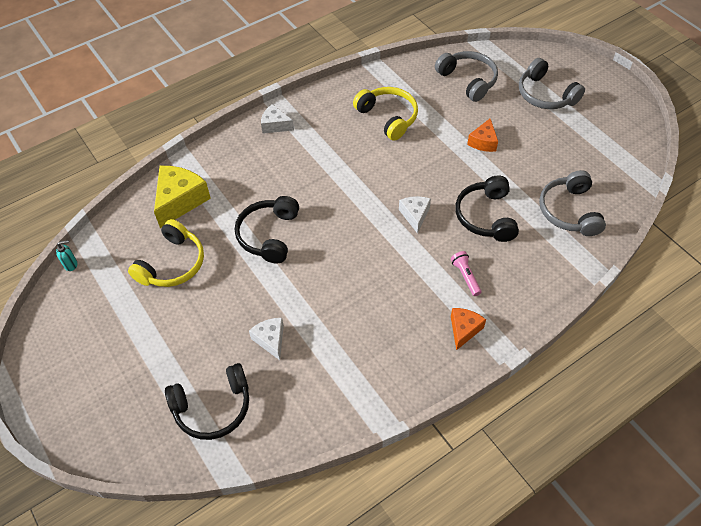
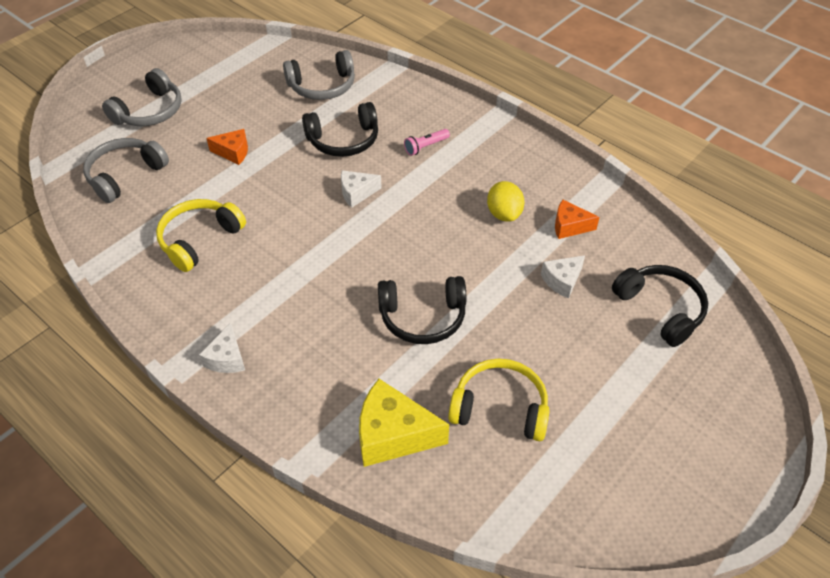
camera: 105 degrees left, 5 degrees down
(71, 264) = (546, 538): turquoise soap dispenser -> none
(361, 317) = (504, 214): none -> yellow lemon
(464, 330) = (487, 141): orange cheese -> orange cheese (569, 226)

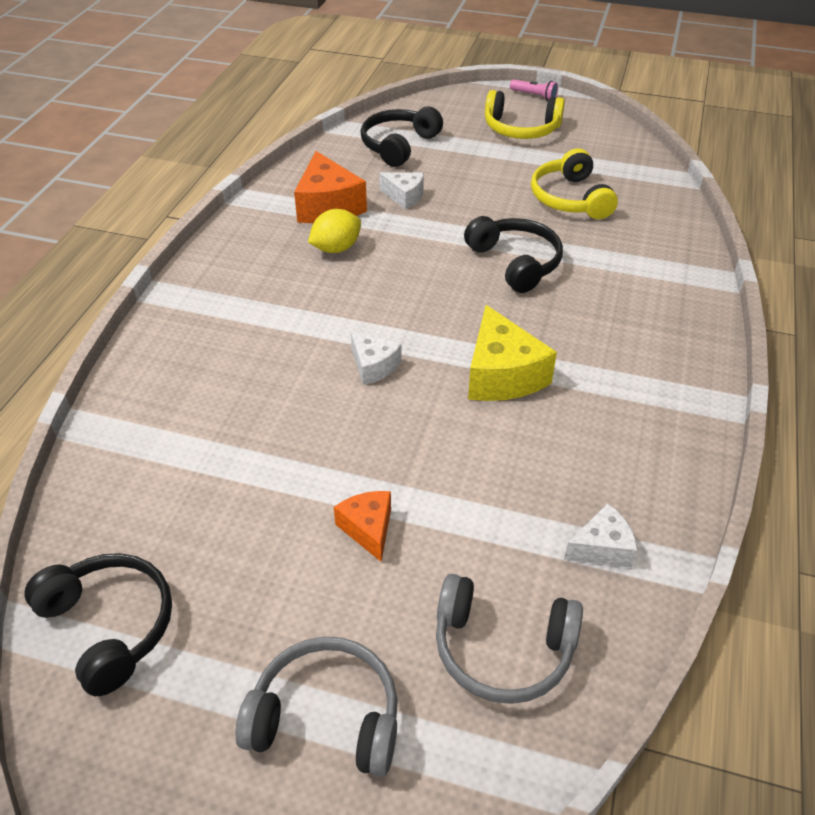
camera: 115 degrees left, 5 degrees down
(199, 239) = (554, 480): yellow headphones -> yellow headphones (521, 129)
(227, 358) = (683, 374): white cheese -> white cheese (602, 548)
(322, 86) = (154, 489): grey headphones -> none
(343, 140) = (277, 415): black headphones -> black headphones (109, 626)
(393, 435) = (650, 243): yellow cheese -> yellow cheese (502, 375)
(425, 147) = (252, 335): pink flashlight -> pink flashlight (534, 96)
(569, 226) = (328, 206): orange cheese -> orange cheese, size x1.72

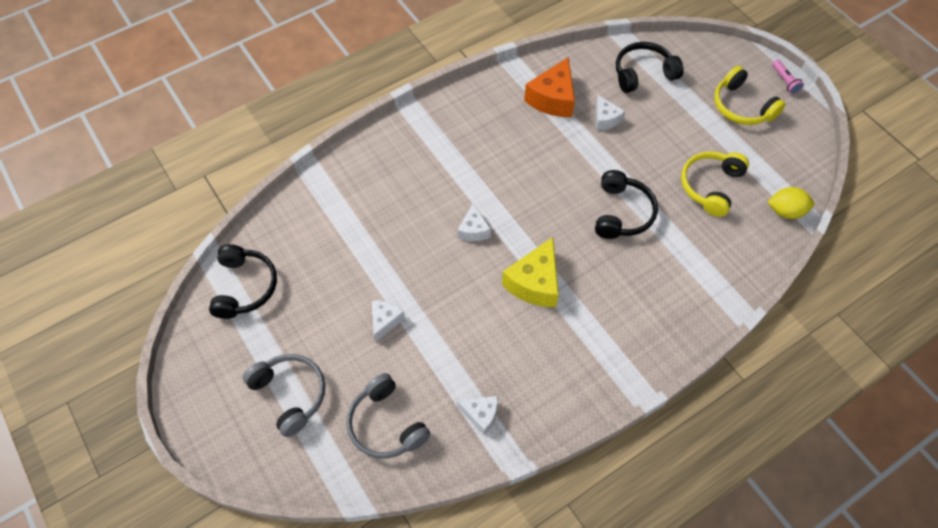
camera: 40 degrees right, 15 degrees up
(336, 248) = (528, 135): yellow lemon -> yellow lemon (785, 211)
(368, 529) = (385, 321): orange cheese -> white cheese

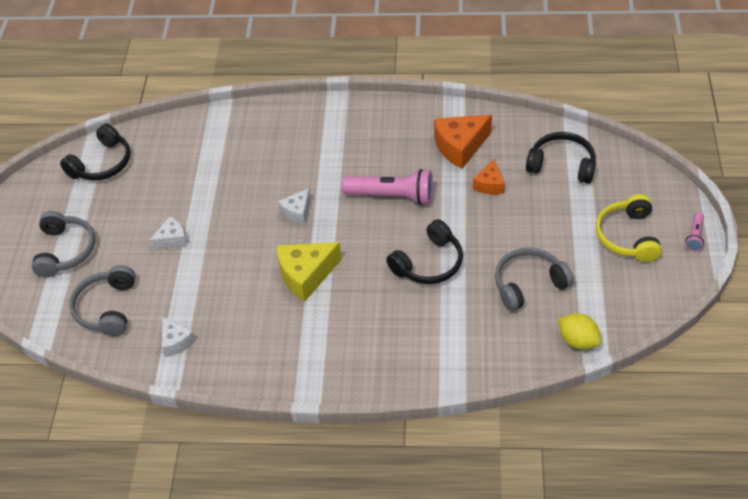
camera: 40 degrees right, 10 degrees down
(539, 171) = (392, 196): none -> pink flashlight
(605, 119) = (489, 185): white cheese -> orange cheese
(710, 186) = (528, 284): yellow headphones -> grey headphones

